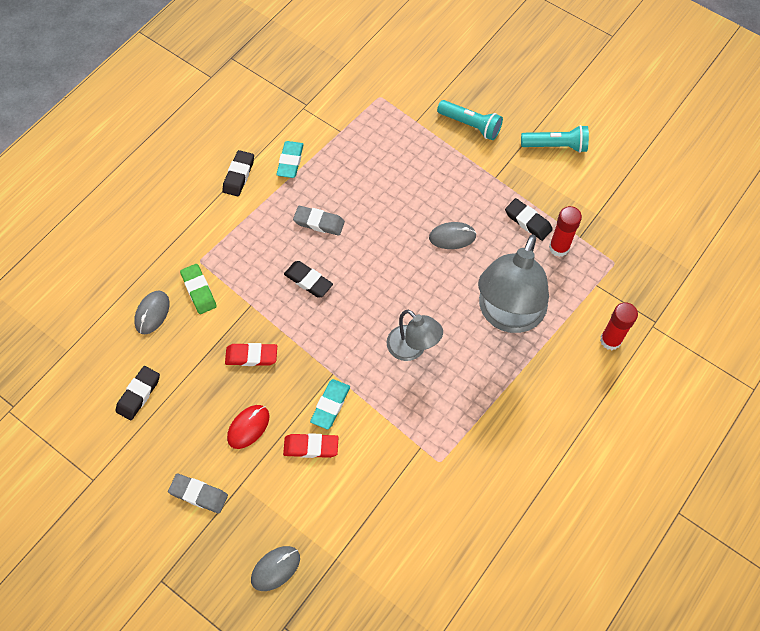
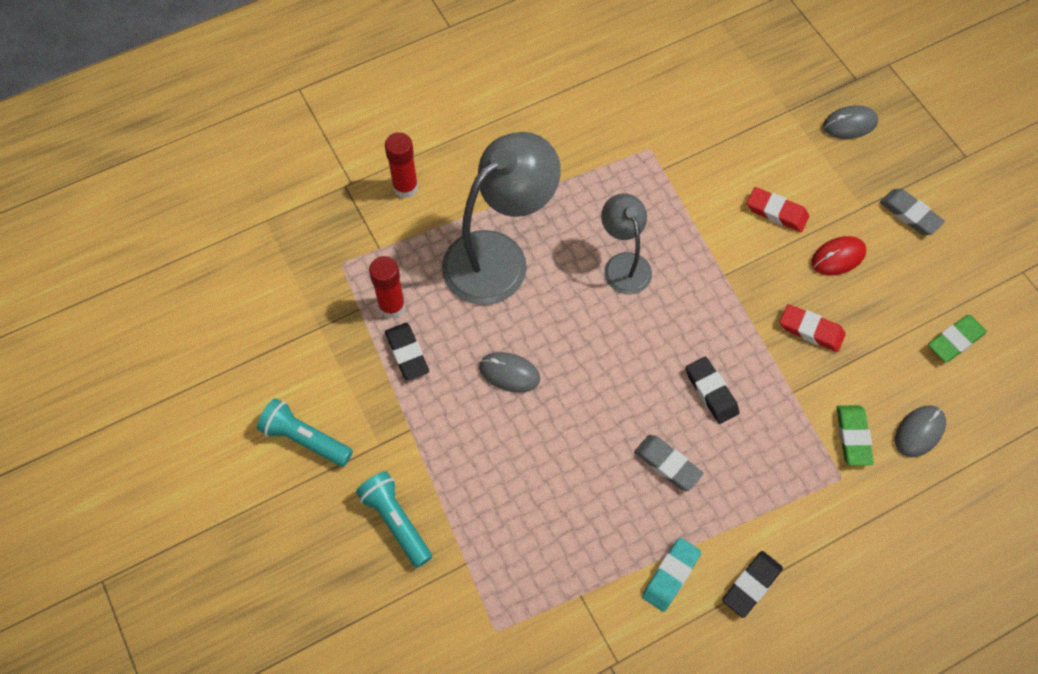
camera: 155 degrees left, 0 degrees up
(138, 394) = (955, 340): black eraser -> green eraser
(330, 405) = (740, 243): turquoise eraser -> none

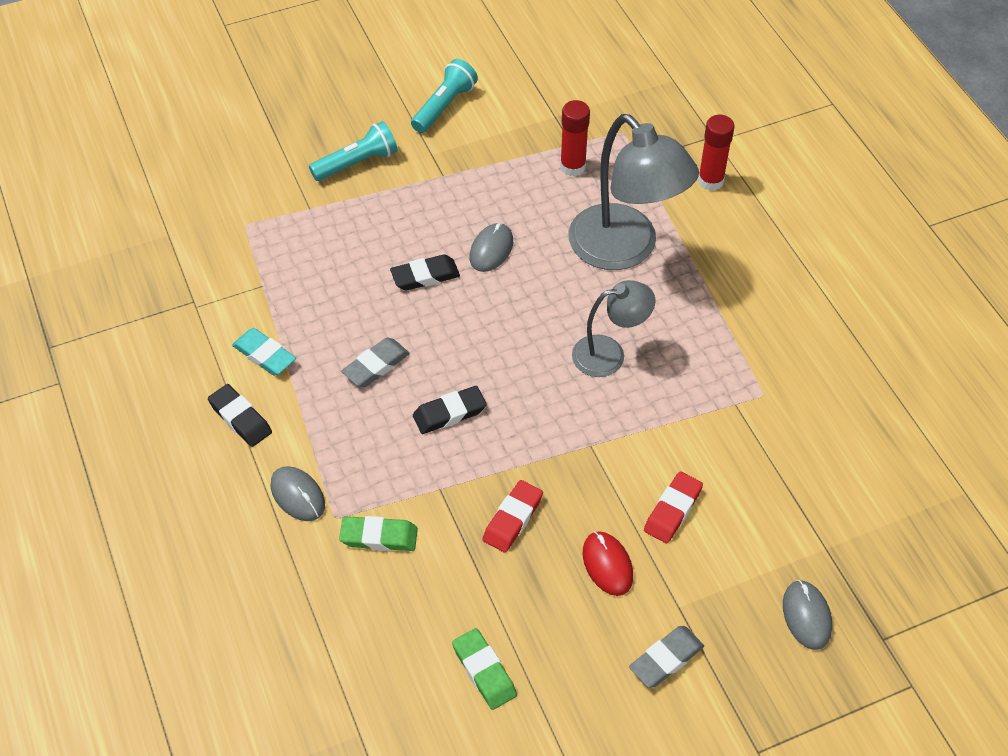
camera: 95 degrees right, 10 degrees down
(407, 353) = (521, 176): black eraser -> black eraser (425, 276)
(919, 432) = (374, 605): grey mouse -> grey mouse (298, 495)

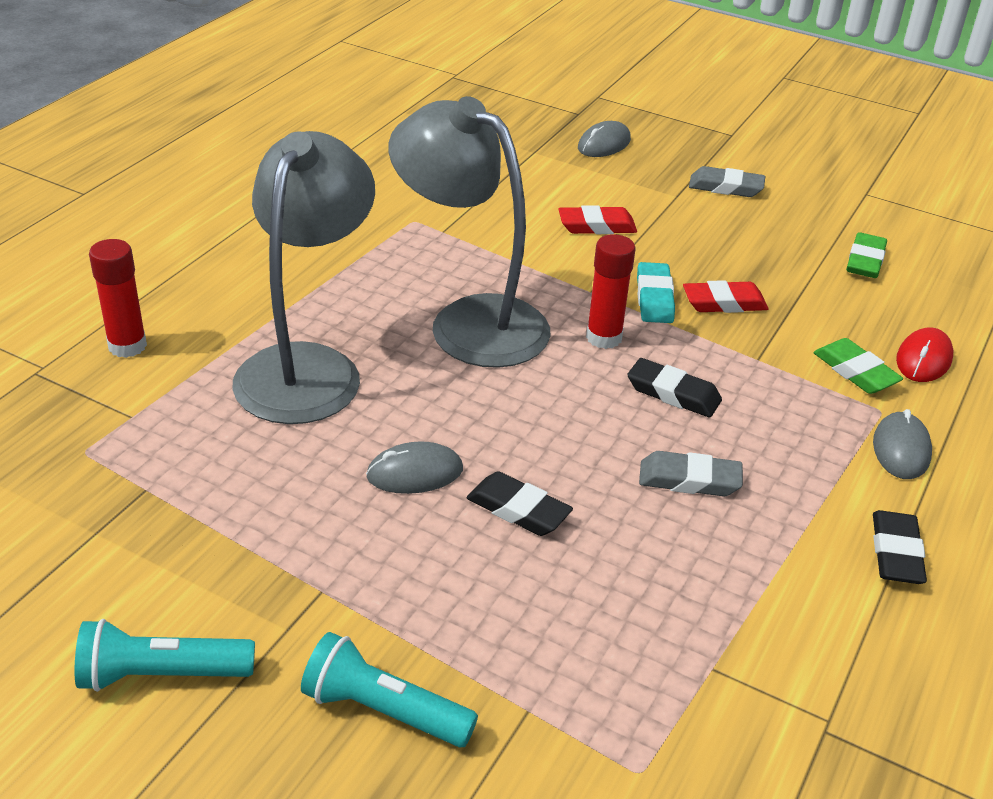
camera: 130 degrees left, 15 degrees down
(264, 355) = (800, 589): turquoise eraser -> turquoise eraser (654, 298)
(572, 166) = (194, 468): red glue stick -> red glue stick (604, 337)
(607, 565) = (691, 239): red mouse -> red mouse (923, 359)
(609, 354) = (470, 321): grey lamp -> grey lamp, size x1.78

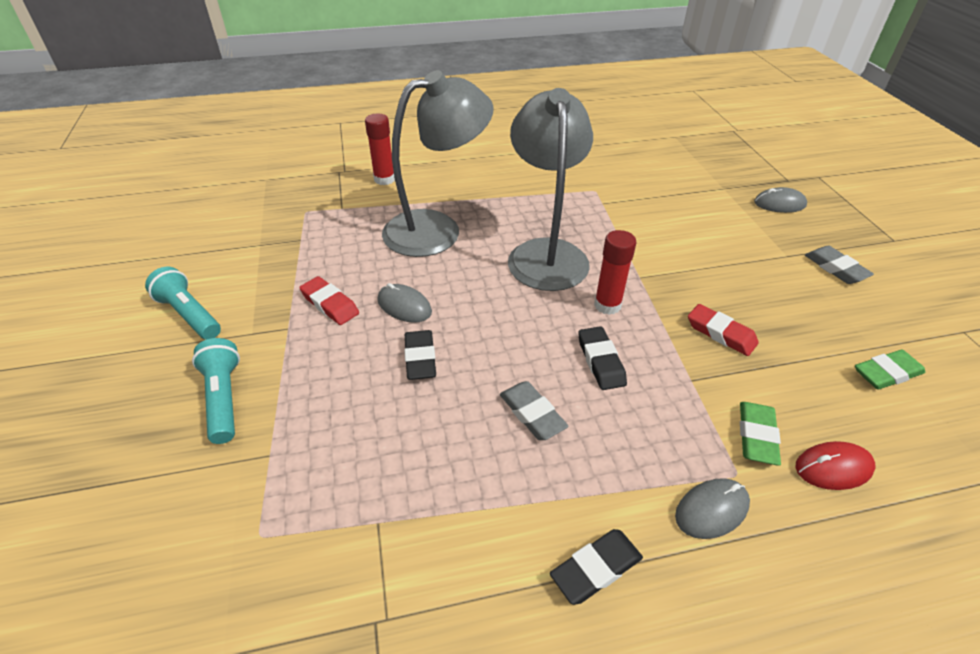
camera: 50 degrees right, 5 degrees up
(597, 226) = (701, 245): red eraser -> red eraser (330, 304)
(654, 298) = (675, 303): turquoise eraser -> none

